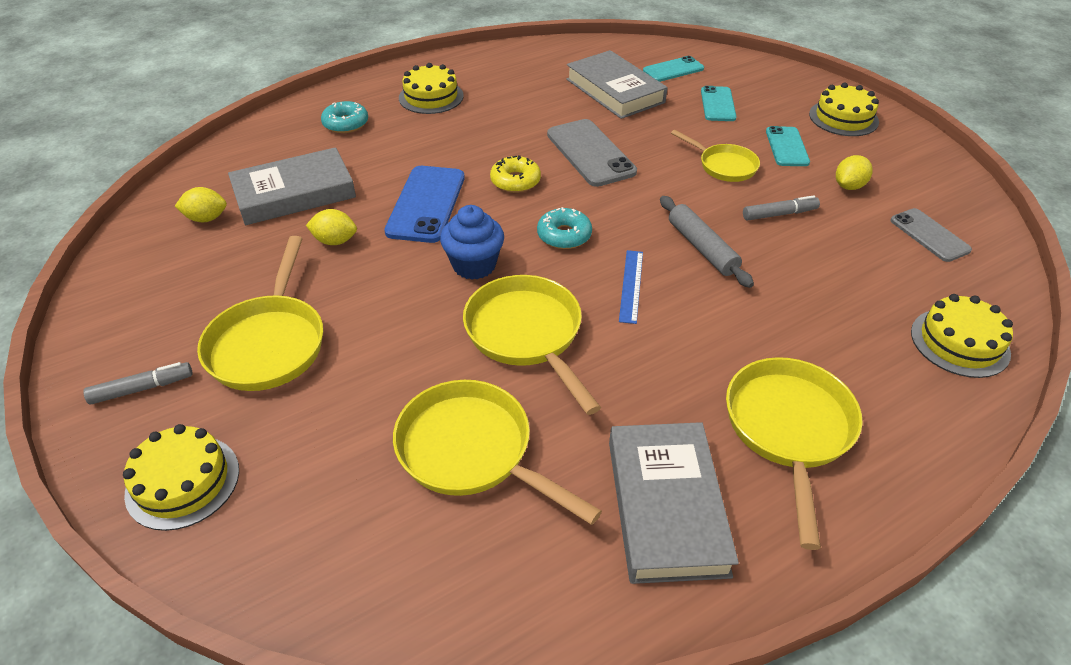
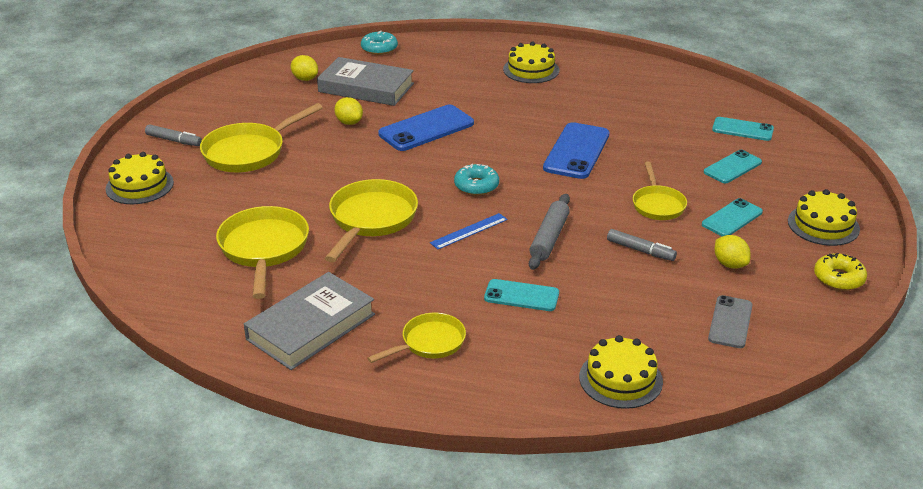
camera: 45 degrees right, 10 degrees down
(346, 124) = (452, 62): turquoise donut -> turquoise donut (379, 48)
(474, 265) = (400, 173): blue cupcake -> none
(515, 181) = (499, 143): yellow donut -> yellow donut (838, 278)
(590, 153) = (576, 151): grey phone -> blue phone
(614, 91) = (667, 123): grey book -> none
(773, 320) = (521, 296): none -> turquoise phone
(789, 429) = (429, 343): yellow pan -> yellow pan, size x0.62
(848, 186) = (730, 264): yellow lemon -> yellow lemon turned 60 degrees clockwise

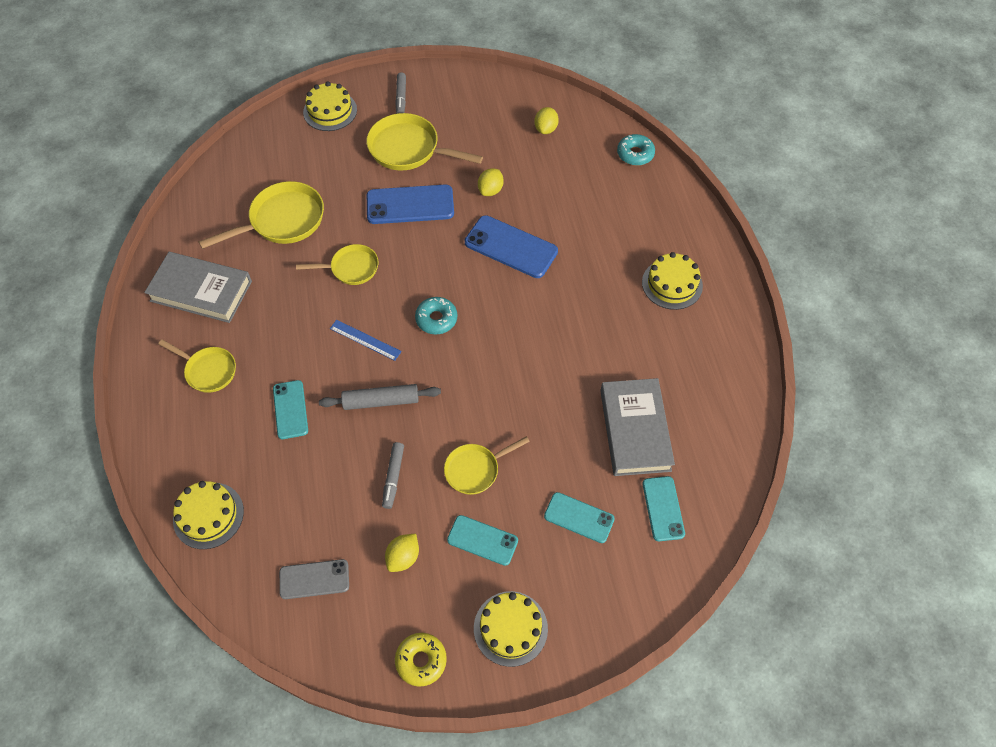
camera: 65 degrees right, 25 degrees up
(366, 87) = (557, 176): grey book -> grey book (635, 430)
(371, 219) = (351, 268): yellow pan -> yellow pan, size x0.62
(576, 151) = (535, 374): blue phone -> blue phone (410, 205)

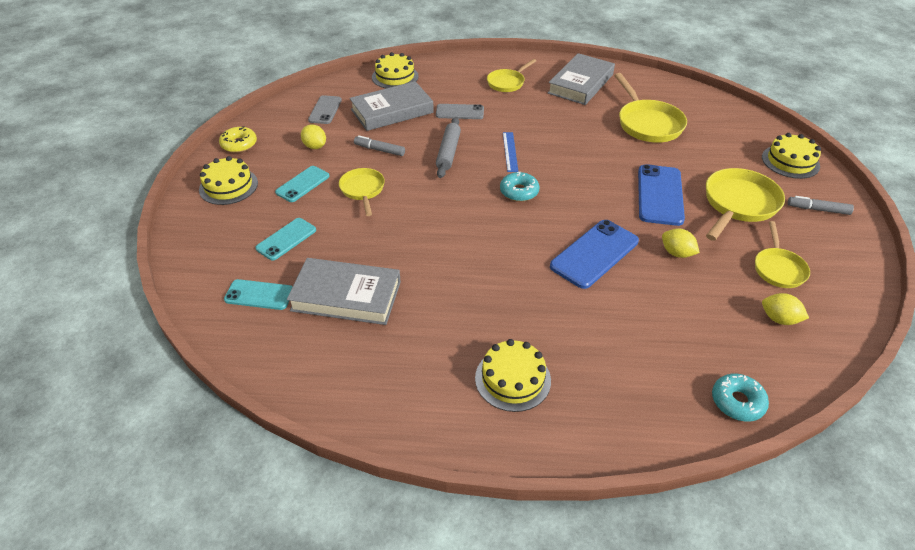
camera: 105 degrees right, 15 degrees down
(290, 409) = (460, 112): turquoise phone -> grey phone
(301, 491) = (392, 111): none -> grey book
(351, 268) = (588, 153): yellow pan -> yellow pan (778, 268)
(365, 340) = (510, 151): blue ruler -> blue ruler turned 45 degrees counterclockwise

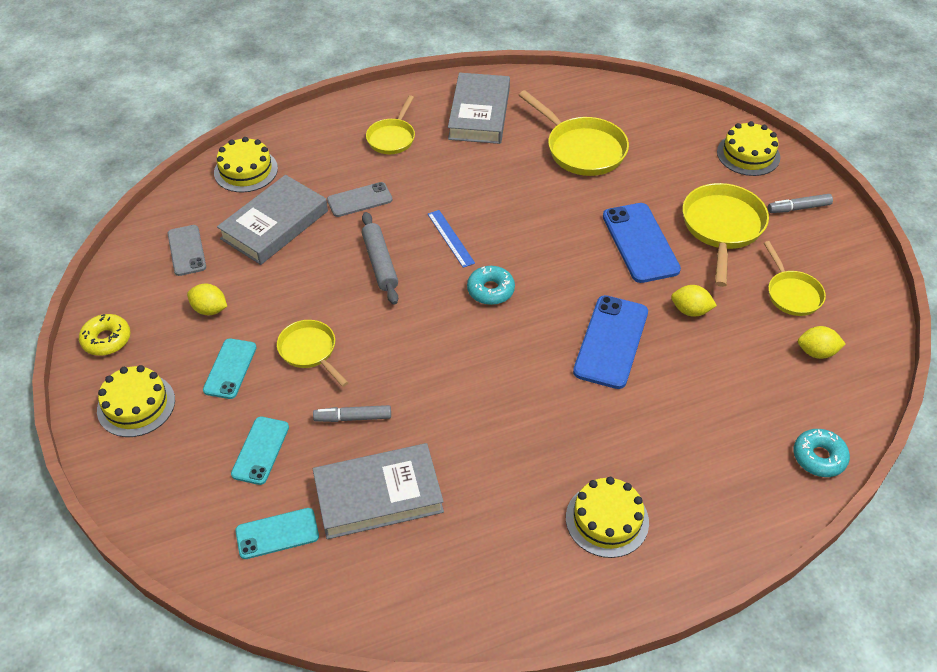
camera: 25 degrees left, 5 degrees up
(379, 150) = (294, 287): grey marker -> grey marker (353, 418)

